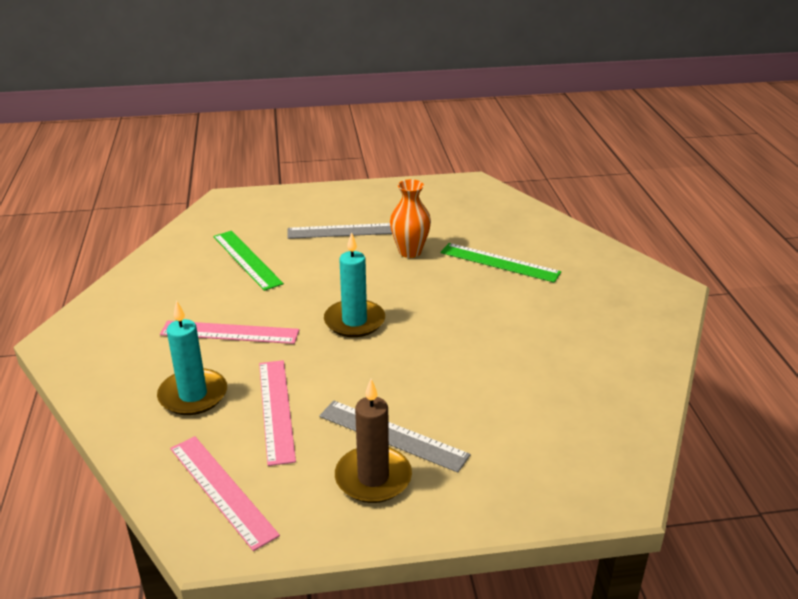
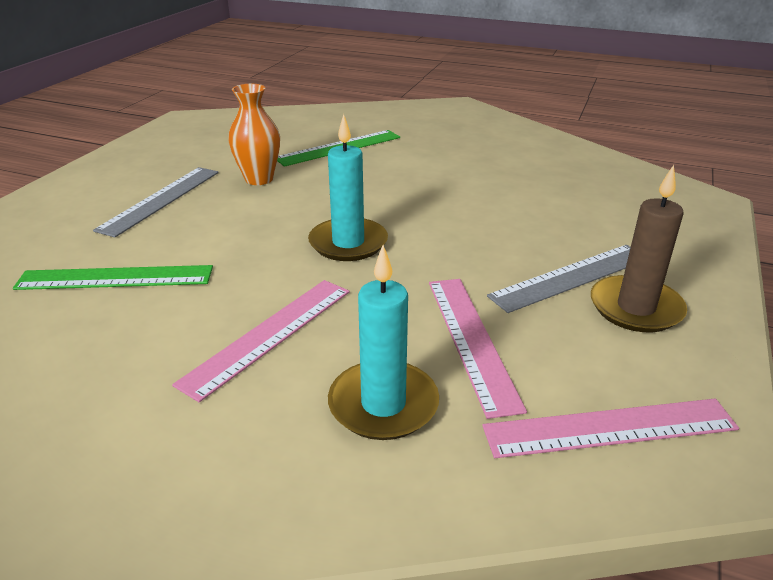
camera: 60 degrees left, 0 degrees up
(276, 410) = (472, 340): pink ruler -> pink ruler turned 60 degrees clockwise

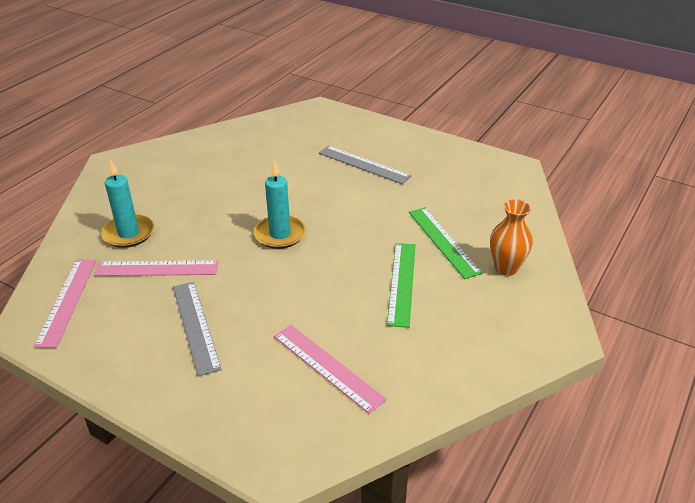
camera: 100 degrees right, 5 degrees up
(115, 278) = (274, 157): green ruler -> green ruler (402, 283)
(259, 179) = (387, 201): orange vase -> orange vase (506, 268)
(269, 335) = (199, 203): pink ruler -> pink ruler (327, 367)
(635, 308) = (147, 346): brown candle -> none

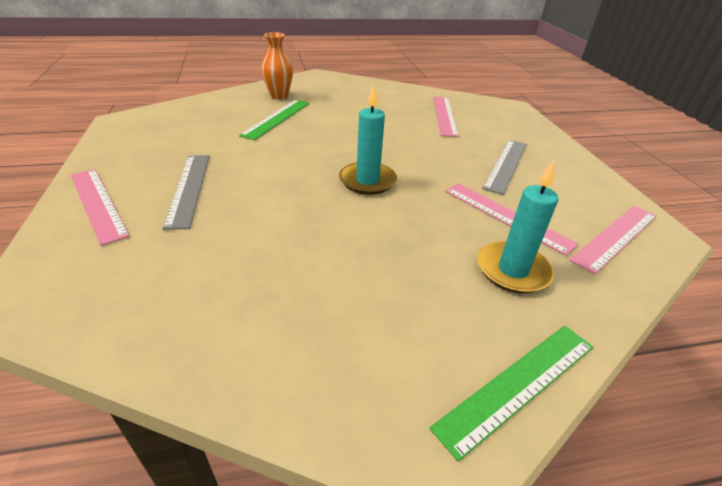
camera: 135 degrees left, 0 degrees up
(382, 135) = (97, 204): none -> pink ruler
(402, 283) = (343, 118): green ruler -> green ruler (518, 384)

